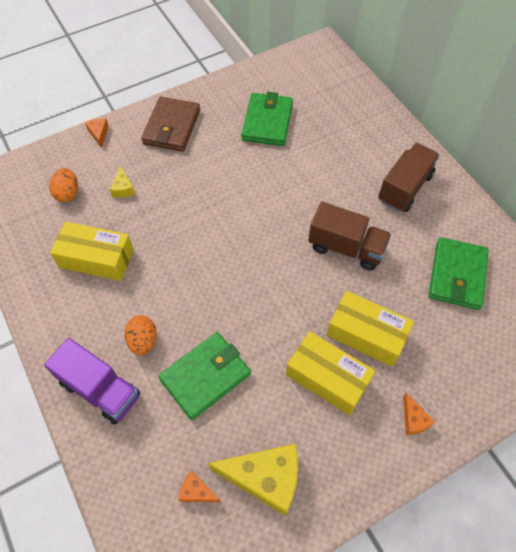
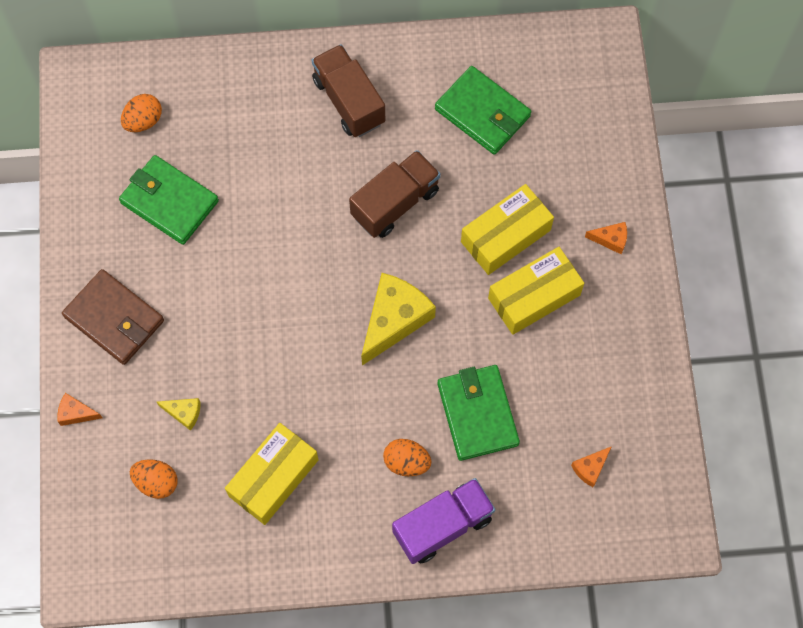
camera: 65 degrees left, 10 degrees up
(265, 478) = (605, 400): yellow cheese -> yellow cheese (394, 320)
(314, 88) = (143, 121): none -> orange egg

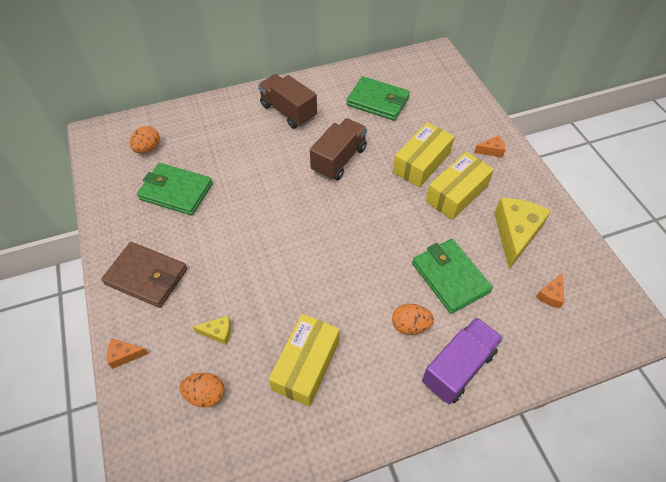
camera: 15 degrees left, 15 degrees down
(394, 320) = (364, 229): yellow cheese -> yellow cheese (515, 234)

